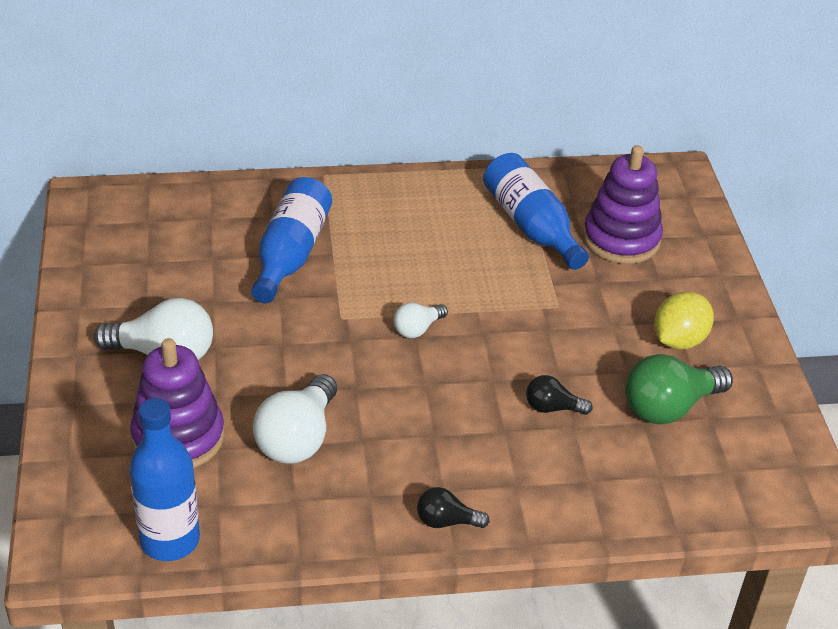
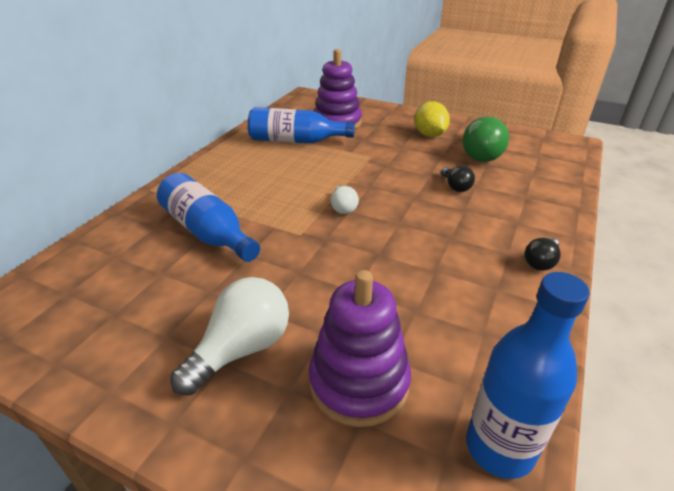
camera: 55 degrees left, 5 degrees down
(298, 438) = (412, 304): white light bulb -> none
(552, 408) = (455, 186): black light bulb -> black light bulb turned 60 degrees counterclockwise

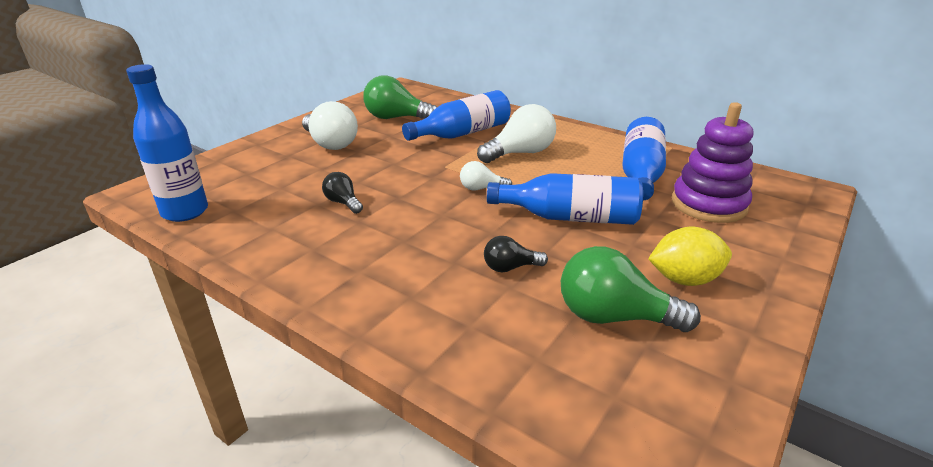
camera: 100 degrees right, 5 degrees down
(143, 298) = (396, 118): none -> green light bulb
(262, 192) = (520, 153): none -> white light bulb
(359, 382) = (273, 175): purple stacking toy -> none
(376, 167) = (570, 217): none -> blue bottle
(540, 262) = (330, 289): black light bulb -> black light bulb (343, 203)

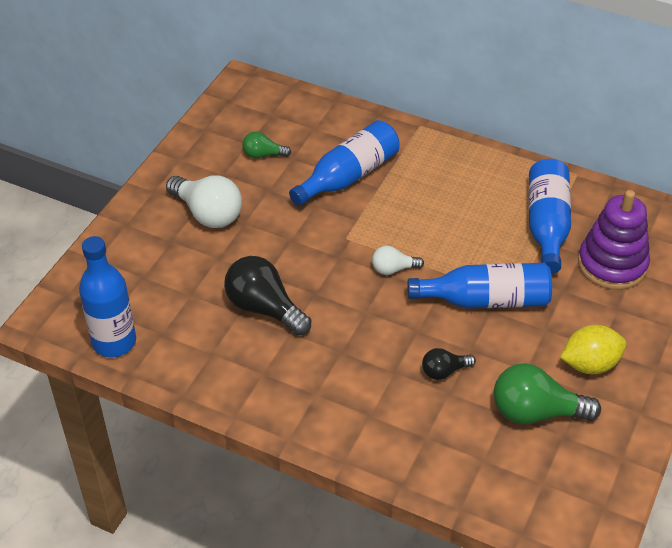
camera: 10 degrees left, 15 degrees up
(343, 203) = (264, 308): black light bulb -> black light bulb, size x1.85
(396, 118) = (263, 155): green light bulb -> green light bulb, size x0.54
(520, 153) = (420, 205): white light bulb -> none

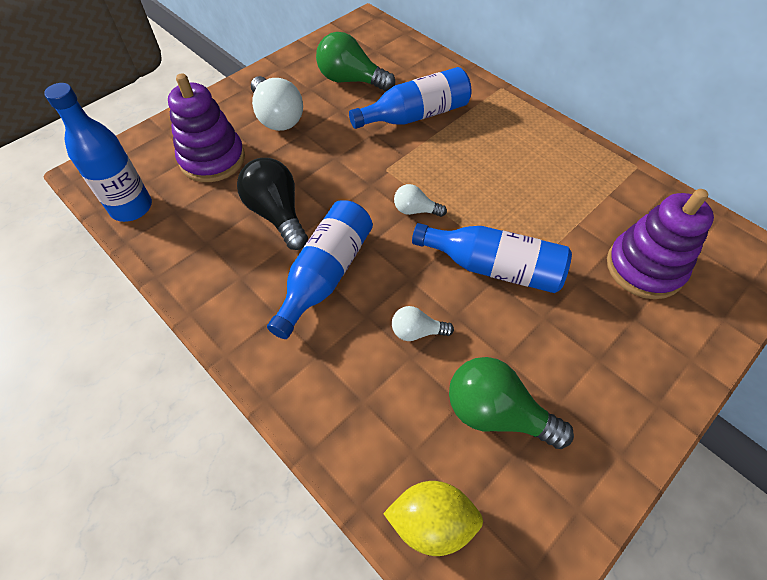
camera: 20 degrees right, 10 degrees up
(166, 274) = (212, 159): none -> purple stacking toy
(263, 155) = (351, 80): green light bulb -> green light bulb, size x1.85
(444, 371) = (417, 331): black light bulb -> white light bulb
(547, 225) = (588, 208): blue bottle -> blue bottle (325, 274)
(590, 364) = (580, 374): yellow lemon -> yellow lemon (431, 522)

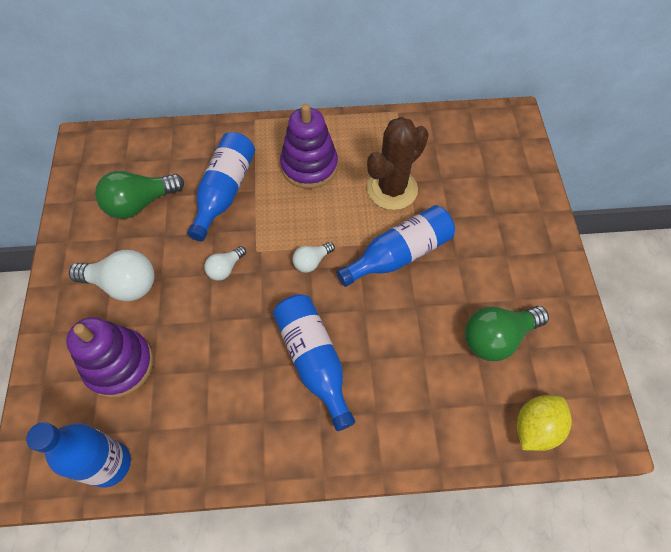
camera: 50 degrees left, 5 degrees up
(277, 214) = (227, 355): black light bulb -> none
(417, 331) = (408, 337): white light bulb -> white light bulb (225, 268)
(553, 217) = (392, 189): none -> brown cactus
(644, 268) = (469, 177): purple stacking toy -> purple stacking toy (309, 166)

